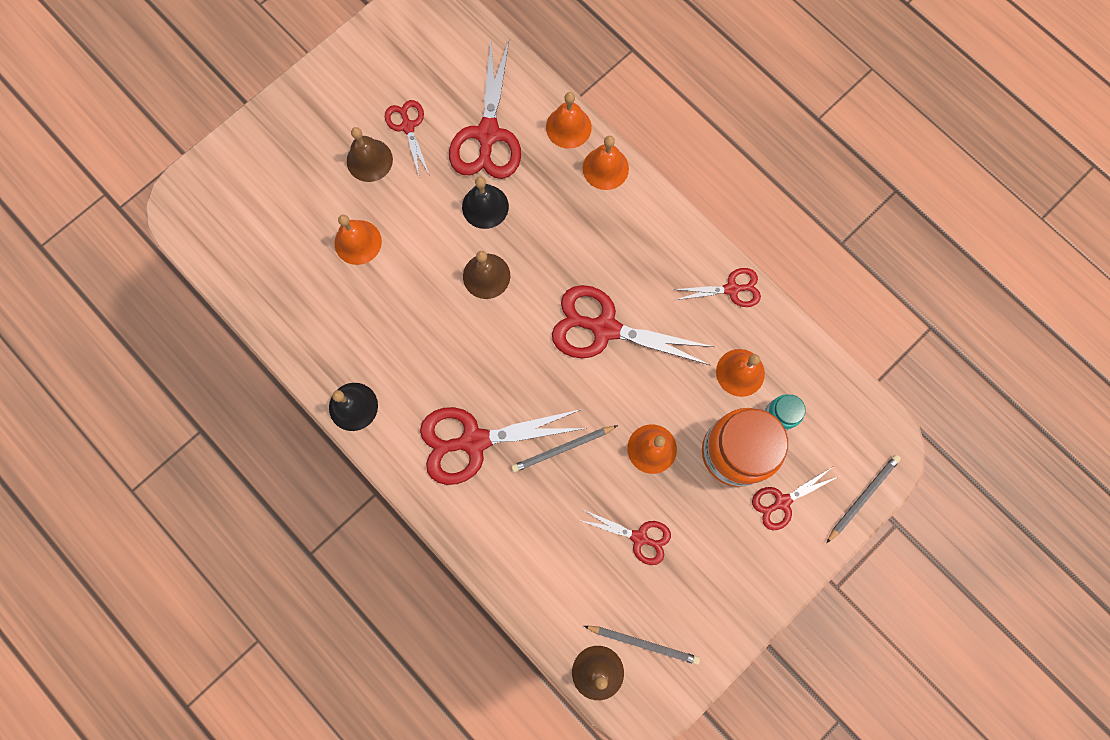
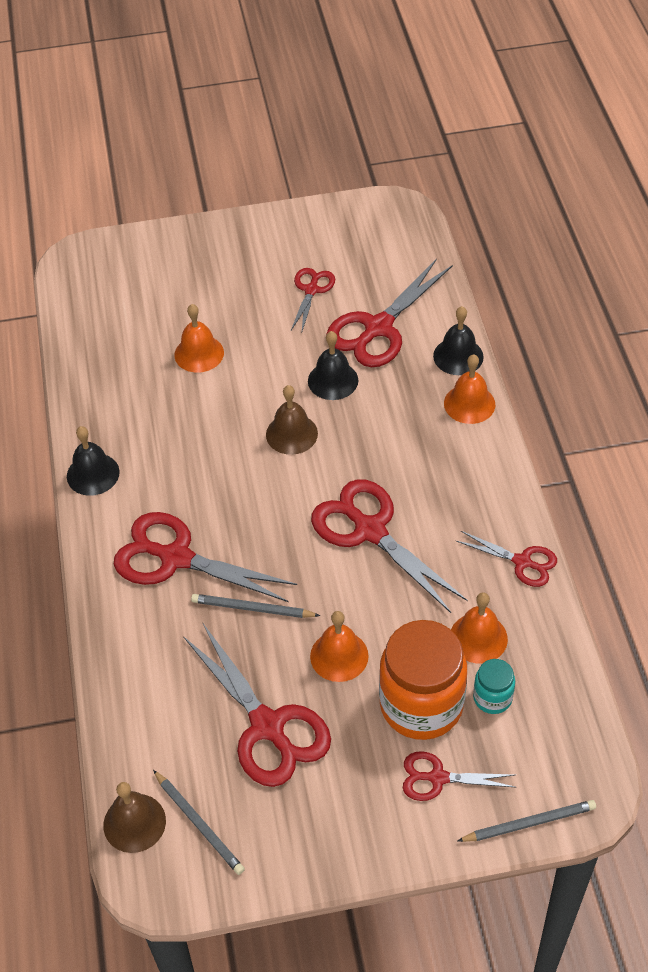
camera: 35 degrees right, 25 degrees down
(369, 160) = (258, 299): brown bell -> none
(568, 127) = (458, 356): orange bell -> black bell
(639, 537) = (267, 726): red scissors -> red scissors, size x1.82

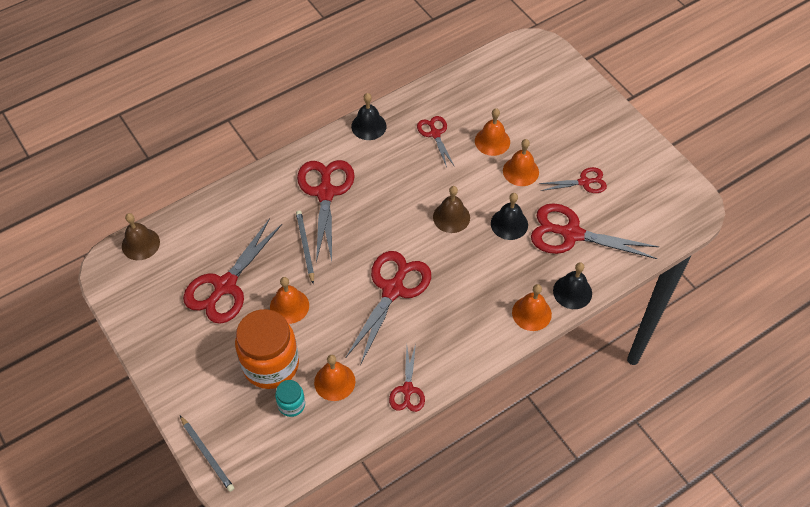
camera: 65 degrees right, 5 degrees up
(199, 824) = (150, 275): grey pencil -> none
(261, 342) = (520, 171): none -> orange bell
(438, 778) = (222, 391): red scissors -> red scissors (435, 134)

